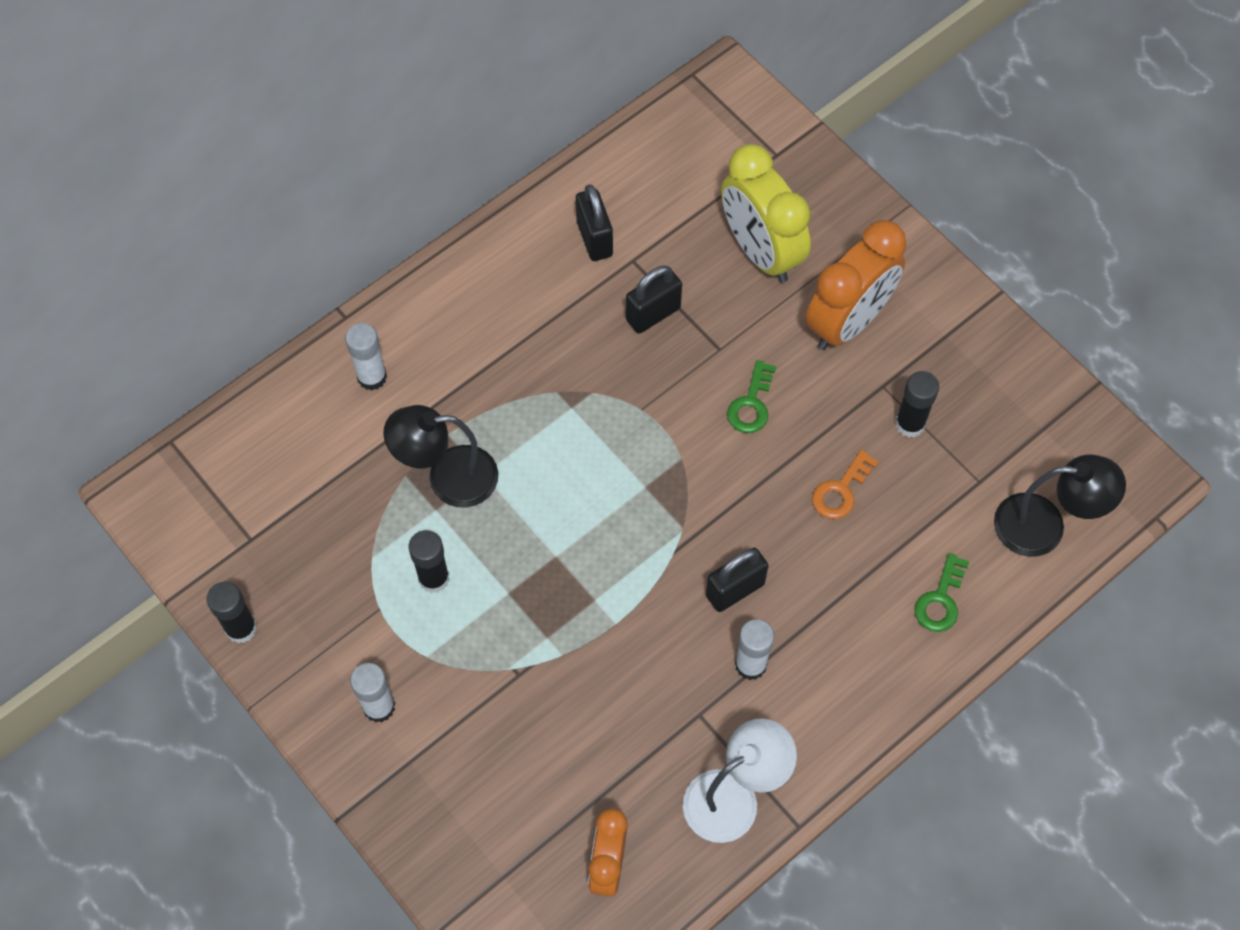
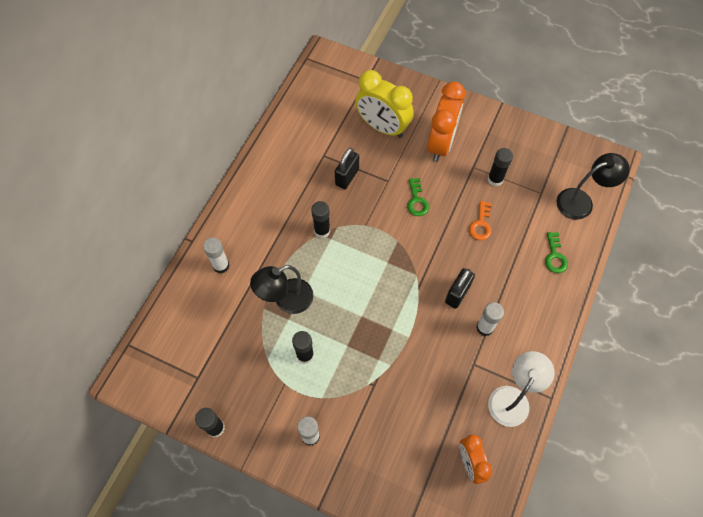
camera: 25 degrees left, 0 degrees up
(564, 388) = (322, 231): none -> black glue stick
(594, 238) = (299, 152): black padlock -> none

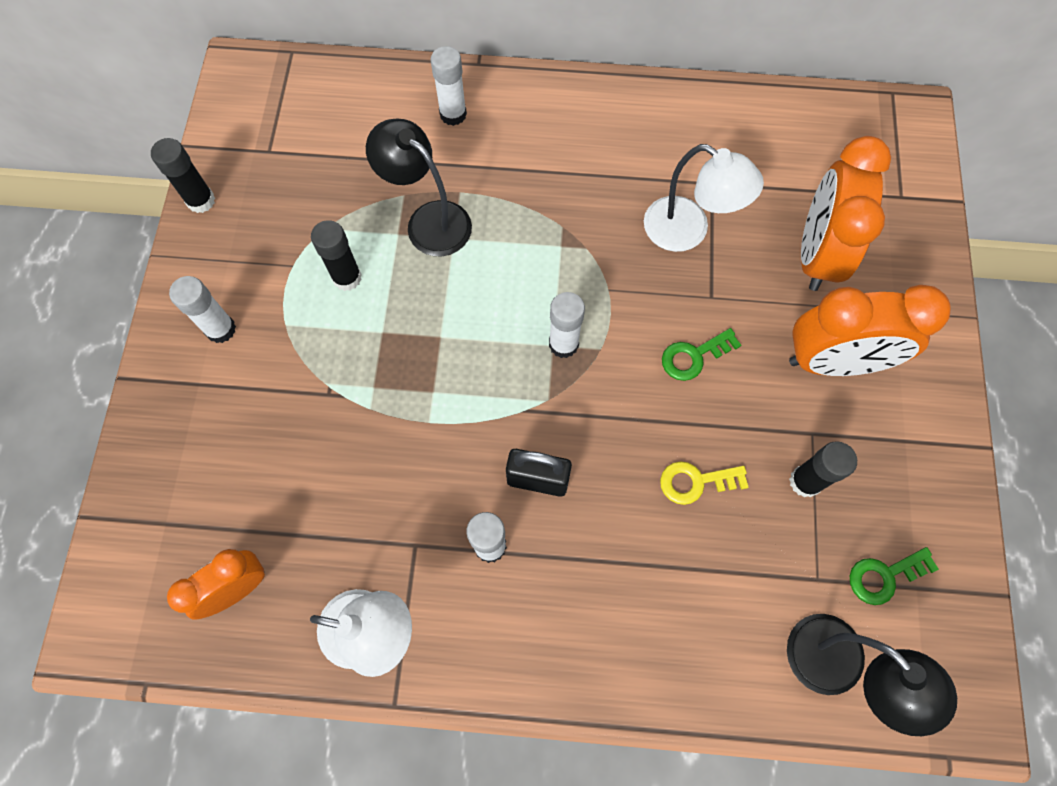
camera: 70 degrees right, 5 degrees up
(322, 231) = (570, 228): black glue stick -> none
(347, 177) = (688, 231): black padlock -> white lamp
(382, 127) = (816, 254): yellow clock -> orange clock
(388, 257) = (563, 344): none -> white glue stick
(481, 224) = (696, 482): orange key -> yellow key
(555, 256) = (688, 642): green key -> green key (884, 576)

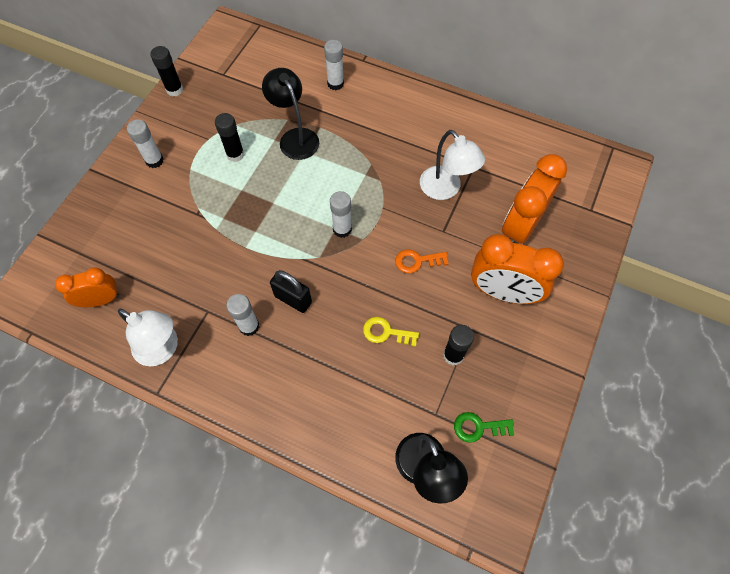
camera: 20 degrees right, 5 degrees down
(694, 356) = (417, 261): green key -> orange key

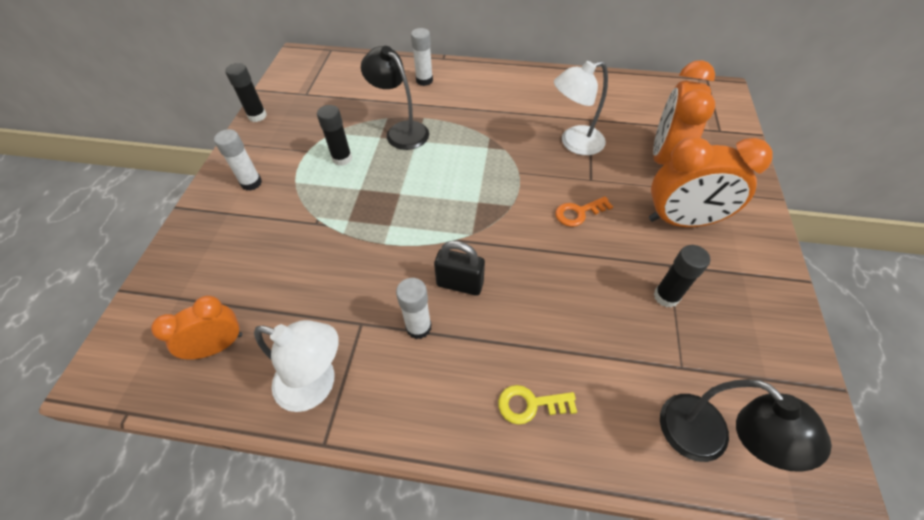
camera: 15 degrees left, 10 degrees down
(342, 229) = (485, 201): white glue stick -> none
(386, 332) = (580, 292): yellow key -> yellow key (530, 404)
(445, 189) = (574, 143): white lamp -> white lamp turned 120 degrees clockwise
(478, 427) = (737, 368): green key -> none

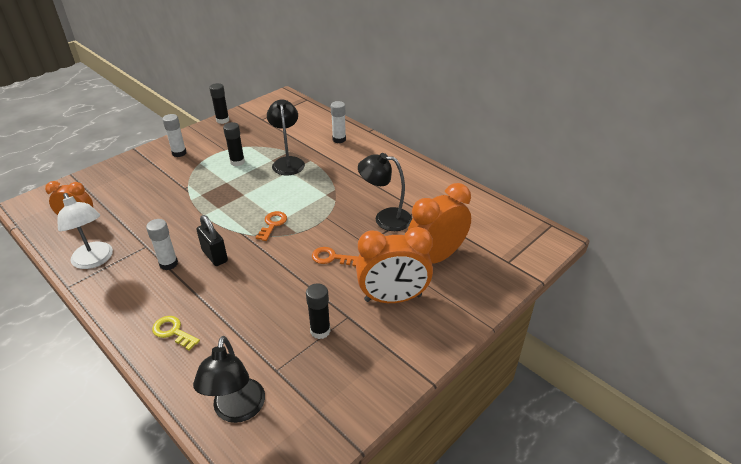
camera: 35 degrees right, 15 degrees down
(475, 210) = (272, 224): none -> orange key
(574, 143) = (385, 218): white lamp -> black lamp
(681, 221) = (393, 298): orange clock -> orange clock turned 45 degrees counterclockwise

